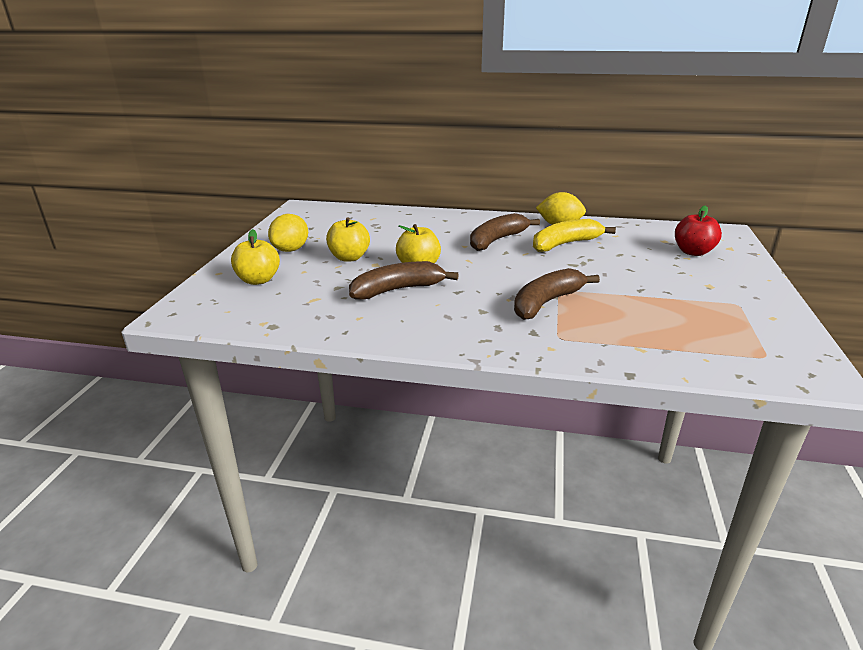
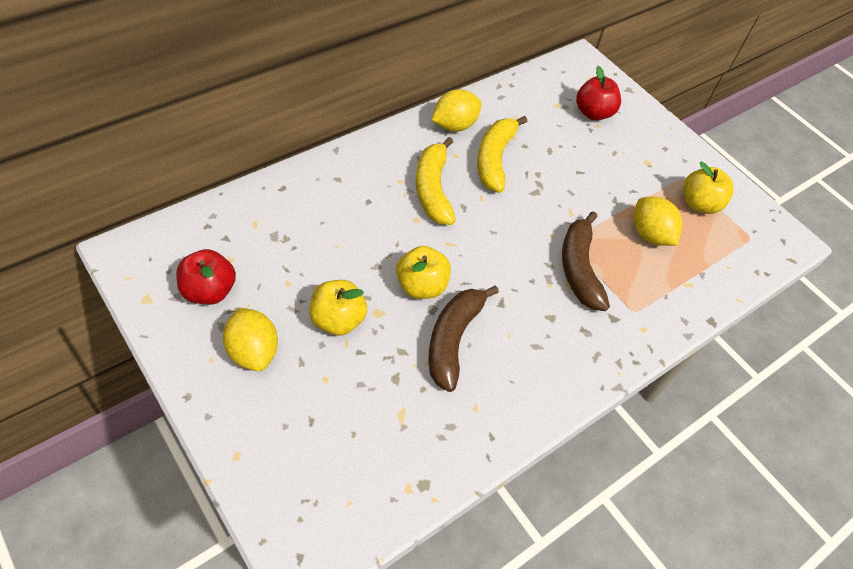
camera: 55 degrees left, 25 degrees up
(258, 280) = (302, 431): yellow apple -> yellow apple (699, 204)
(310, 227) = (209, 291): none -> red apple
(497, 240) = (433, 189): brown banana -> yellow banana
(645, 313) = (649, 234): none -> yellow lemon

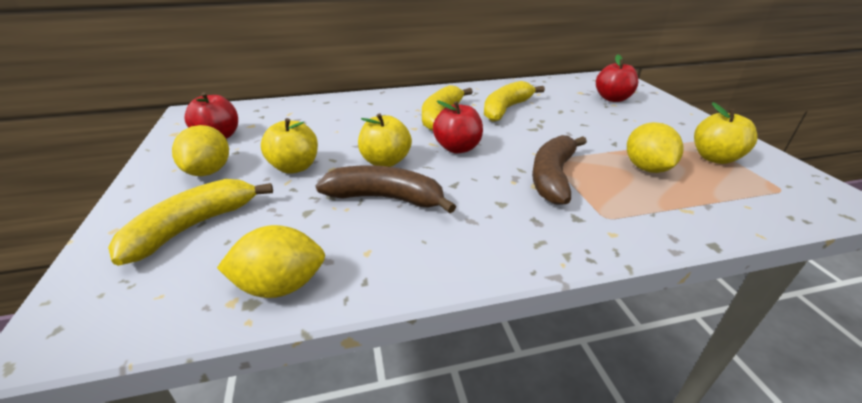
camera: 30 degrees right, 20 degrees down
(308, 428) = (193, 227): none -> yellow banana
(453, 340) = (386, 198): brown banana -> brown banana turned 60 degrees clockwise
(454, 125) = (483, 92): yellow lemon -> yellow lemon (281, 286)
(478, 245) = (457, 148): none -> red apple

